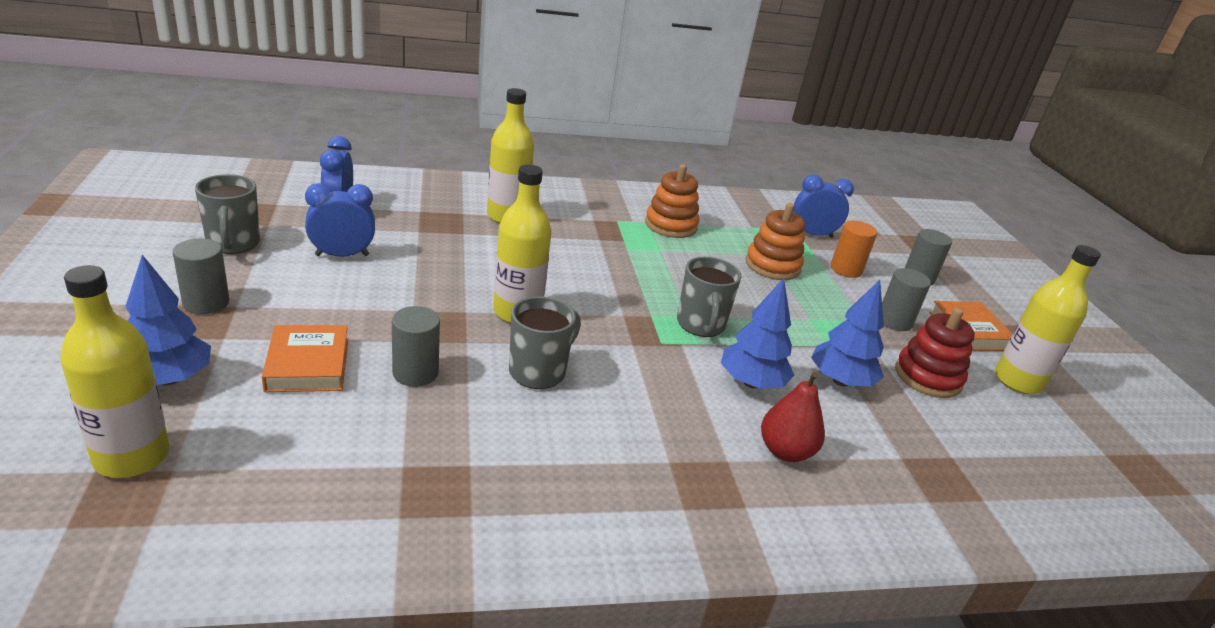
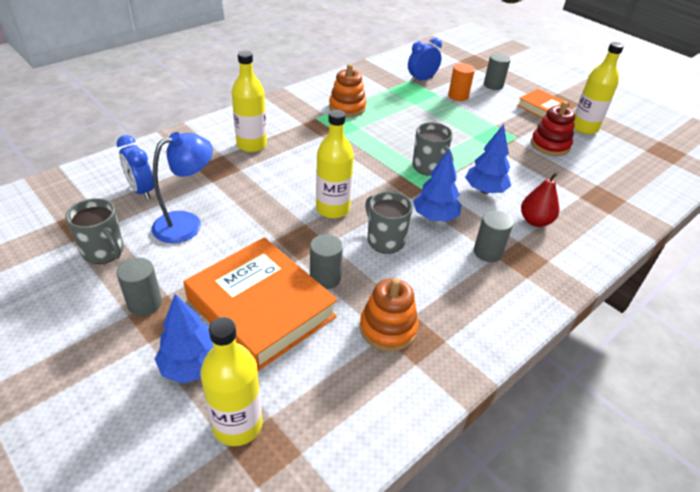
camera: 30 degrees left, 10 degrees up
(308, 365) = (261, 308): orange book -> orange book, size x1.92
(342, 255) = (187, 223): blue clock -> blue lamp
(539, 371) = (385, 240): grey mug -> grey mug turned 45 degrees counterclockwise
(772, 266) = (423, 111): orange stacking toy -> orange stacking toy (388, 328)
(840, 381) = (519, 167): blue tree -> blue tree (435, 217)
(894, 321) = (508, 119): grey cylinder -> grey cylinder (487, 252)

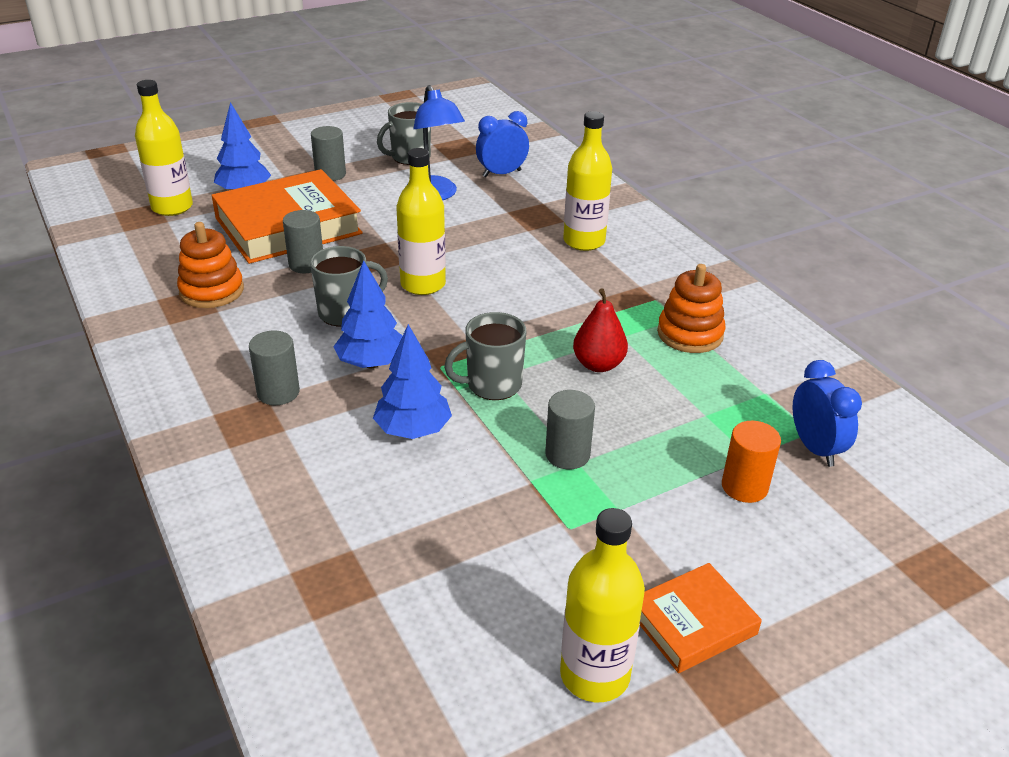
camera: 105 degrees right, 5 degrees down
(493, 85) = (807, 566): grey cylinder -> grey cylinder (567, 454)
(535, 221) = (316, 463): red pear -> red pear (598, 364)
(550, 145) = (530, 573): red stacking toy -> none

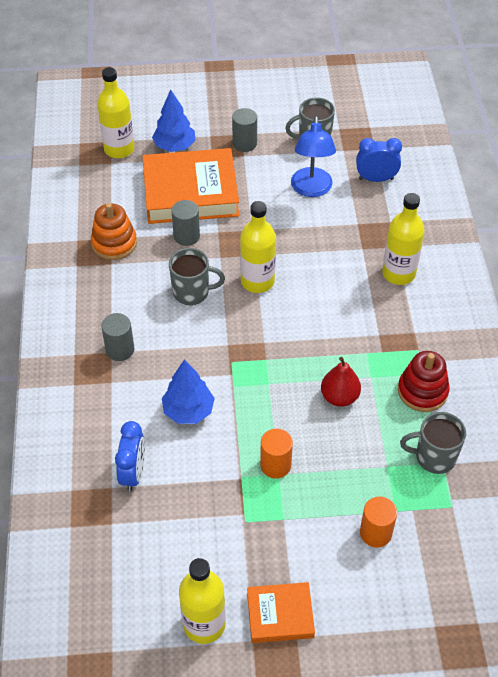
camera: 25 degrees right, 15 degrees up
(371, 363) = (189, 344): blue tree -> none
(492, 385) = (258, 390): grey mug -> grey mug (434, 457)
(567, 454) = (275, 465): grey cylinder -> orange cylinder
(690, 334) = (422, 391): orange stacking toy -> red stacking toy
(815, 448) = (445, 521): blue clock -> blue clock (133, 473)

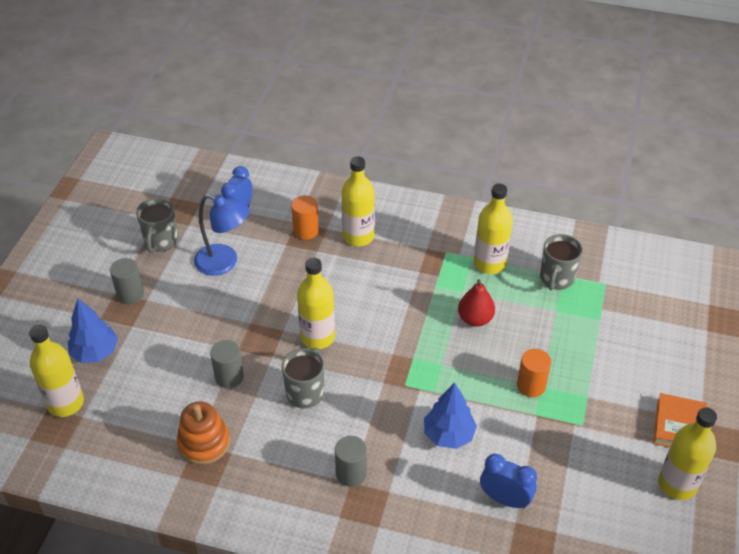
camera: 70 degrees left, 5 degrees down
(190, 192) = (170, 357): orange book -> none
(375, 533) = (617, 339): orange cylinder -> orange cylinder (306, 231)
(422, 391) = (489, 263): red stacking toy -> yellow bottle

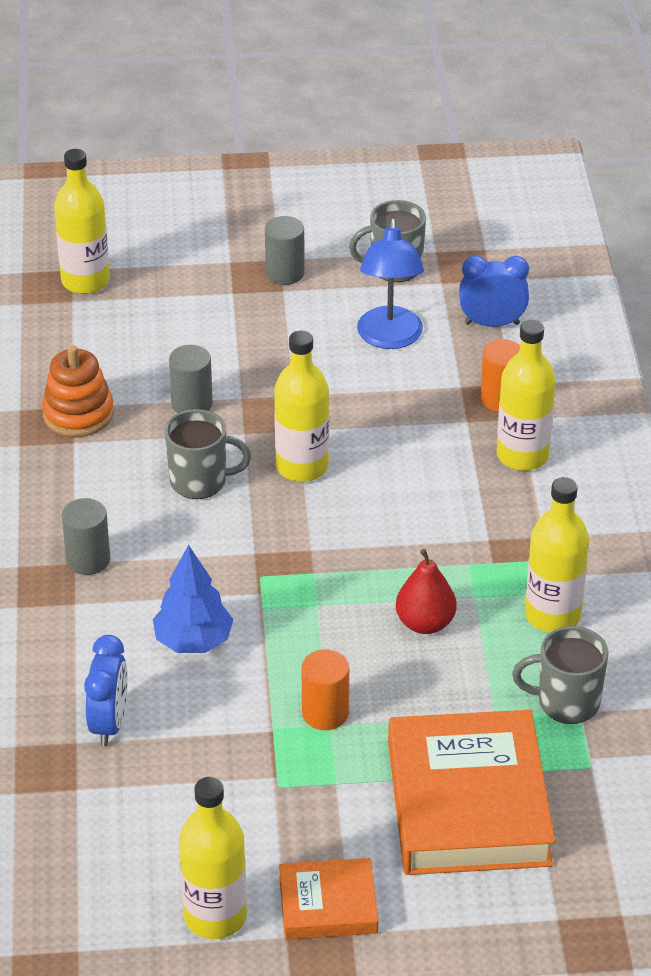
camera: 70 degrees right, 5 degrees down
(95, 352) = (173, 277): blue tree -> none
(618, 342) = (468, 803): none -> orange book

